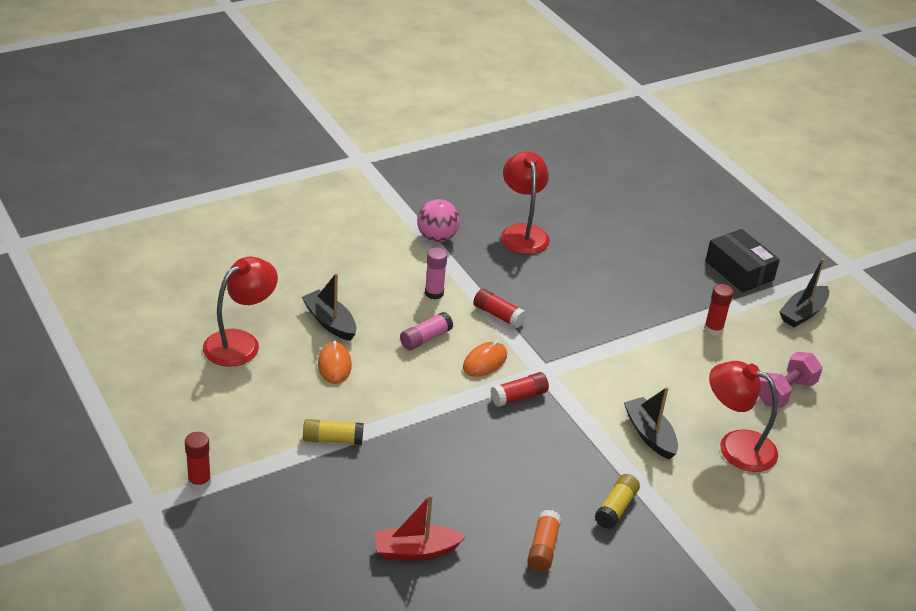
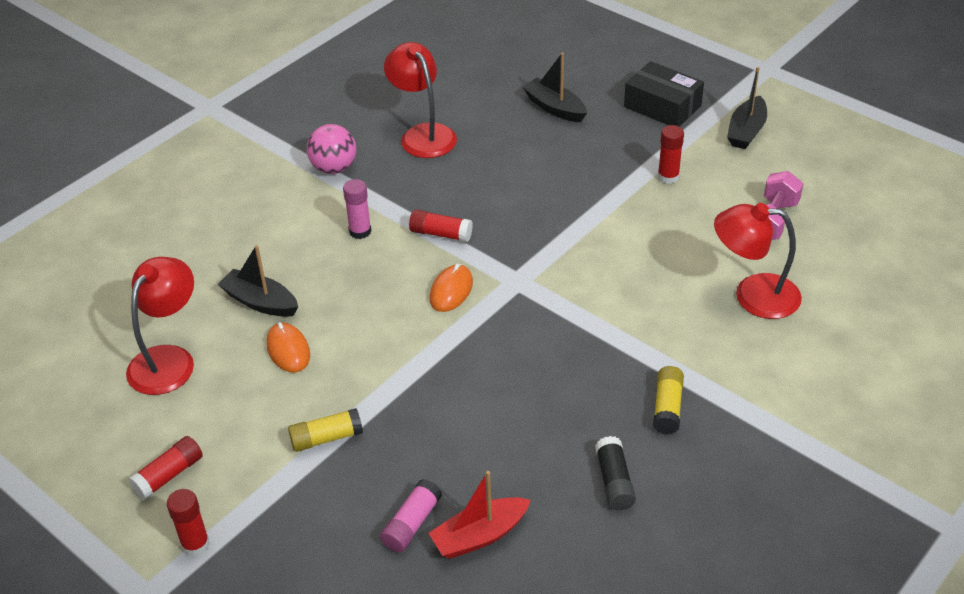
camera: 15 degrees left, 5 degrees up
(425, 338) = (375, 285): pink glue stick -> pink glue stick (412, 524)
(518, 396) = (506, 318): red glue stick -> red glue stick (169, 475)
(543, 548) = (614, 481): orange glue stick -> black glue stick
(649, 435) = (661, 313): black boat -> black boat (555, 108)

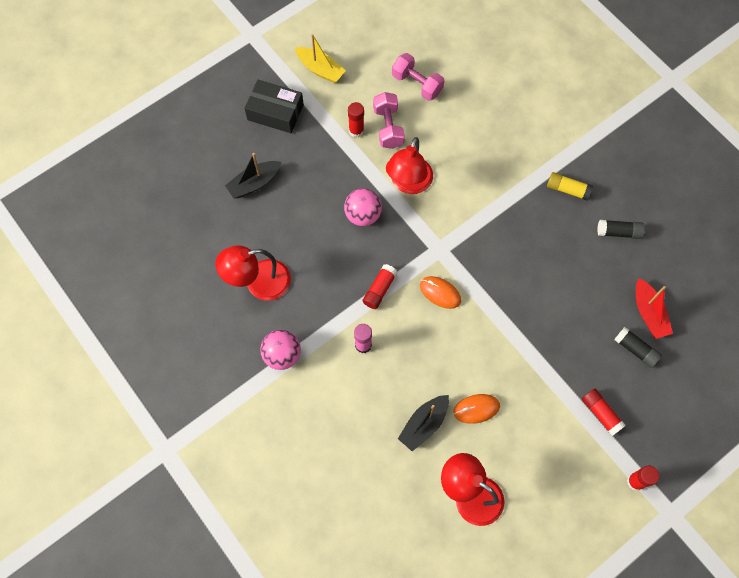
camera: 80 degrees left, 25 degrees up
(169, 475) = (577, 497): red glue stick -> red glue stick (601, 413)
(326, 438) = (561, 392): yellow glue stick -> none
(412, 524) = (635, 349): pink glue stick -> black glue stick
(544, 202) = (363, 215): none -> pink ball
(662, 106) = (275, 112): black box -> black box turned 60 degrees clockwise
(687, 204) = (388, 127): none -> pink dumbbell
(746, 131) = (320, 69): black boat -> yellow boat
(753, 295) = (483, 116): red lamp -> red lamp (408, 184)

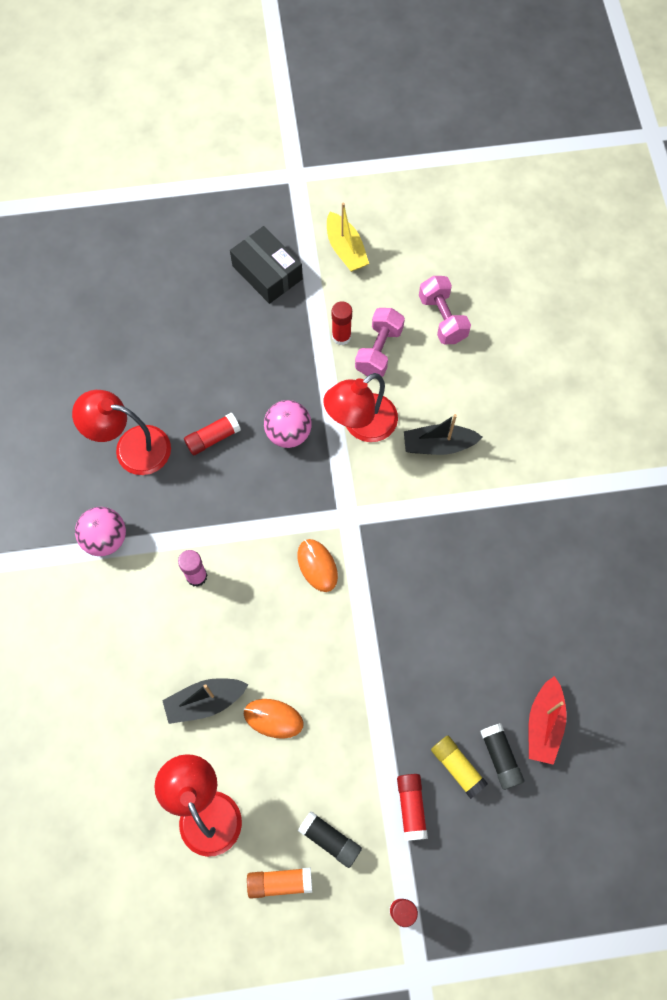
camera: 30 degrees right, 0 degrees up
(254, 183) = (195, 338): black boat -> black boat (438, 445)
(379, 289) = (253, 525): red glue stick -> red glue stick (213, 438)
(549, 511) = (280, 882): none -> orange glue stick
(567, 189) = (540, 528): yellow glue stick -> yellow glue stick (457, 767)
(618, 232) = (569, 610): black glue stick -> black glue stick (330, 839)

